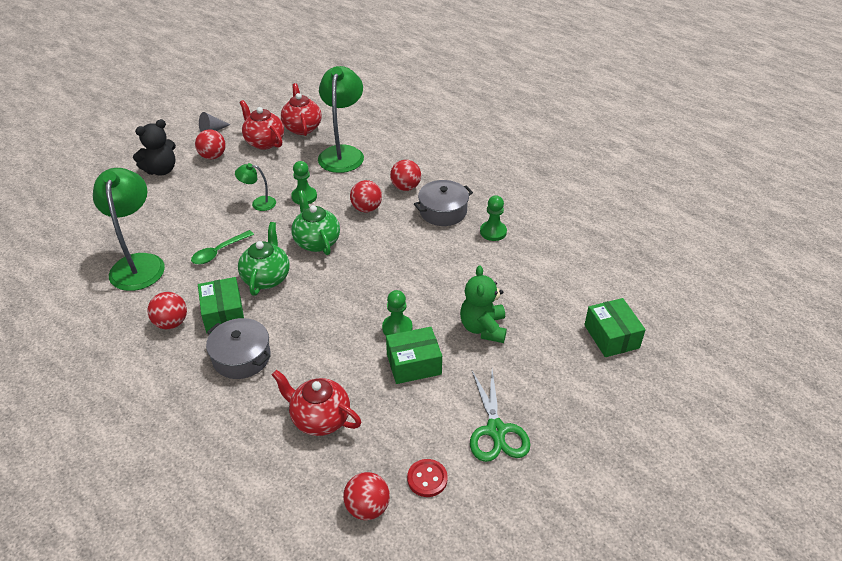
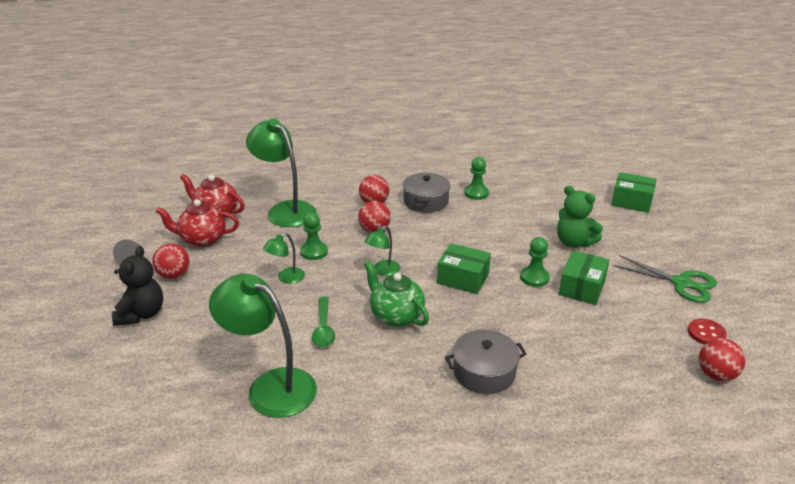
camera: 50 degrees left, 10 degrees down
(171, 323) = (389, 398): red ball -> none
(223, 314) = (414, 360): green box -> green box (463, 279)
(316, 242) = (383, 271): green teapot -> green lamp
(319, 419) = (600, 359): red teapot -> none

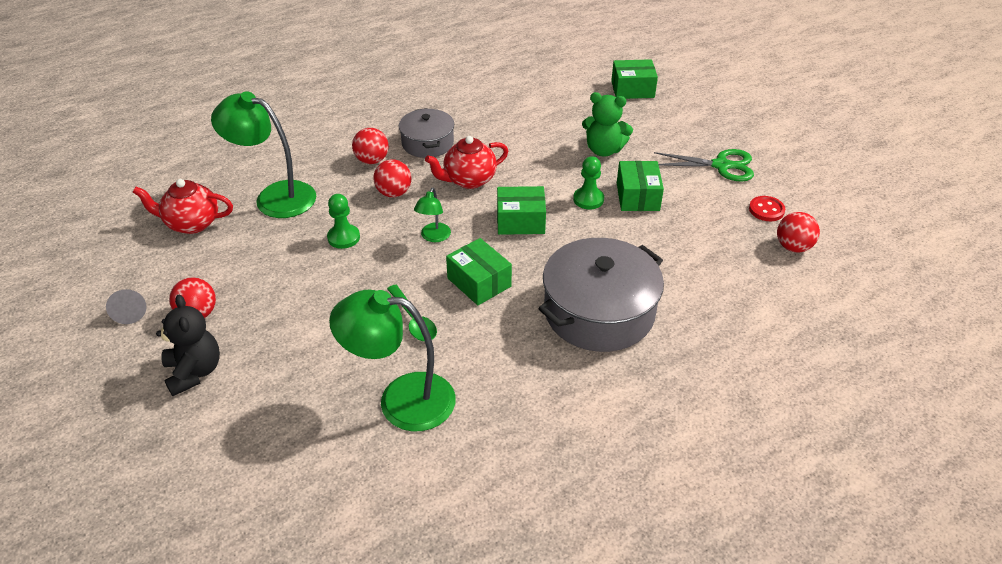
camera: 25 degrees left, 10 degrees up
(202, 239) = (199, 261): red teapot -> red teapot (468, 180)
(286, 278) = (334, 277): green lamp -> none
(396, 316) = (479, 282): green teapot -> green box
(476, 193) = (475, 119): green pawn -> none
(484, 372) = (599, 312): grey pot -> grey pot, size x1.71

